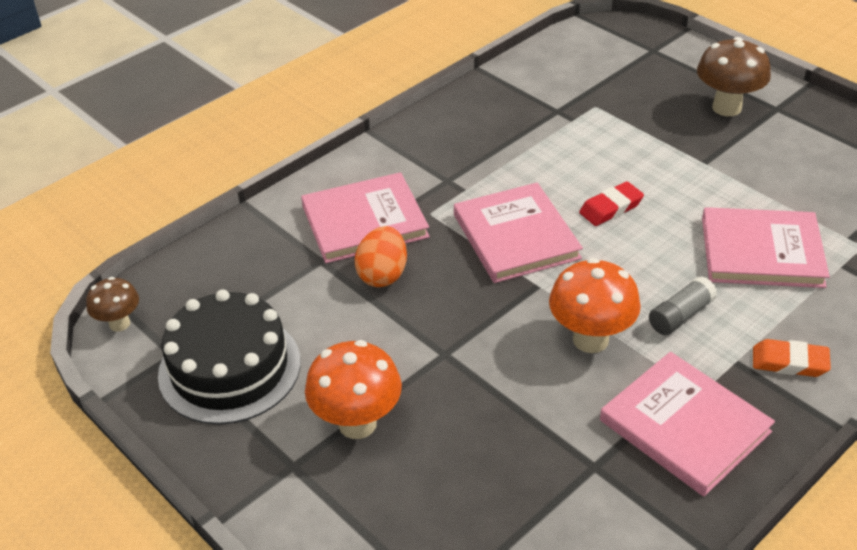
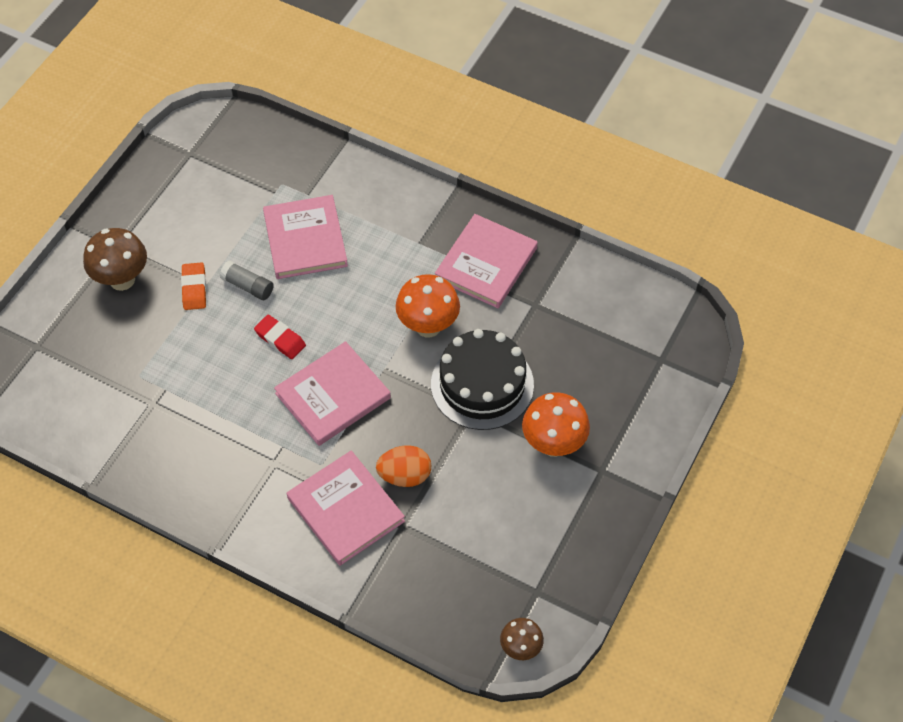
camera: 110 degrees left, 15 degrees up
(229, 368) = (535, 546): black cake -> black cake (482, 384)
(680, 315) = (387, 278): grey glue stick -> grey glue stick (248, 286)
(789, 362) = (411, 216): orange eraser -> orange eraser (194, 288)

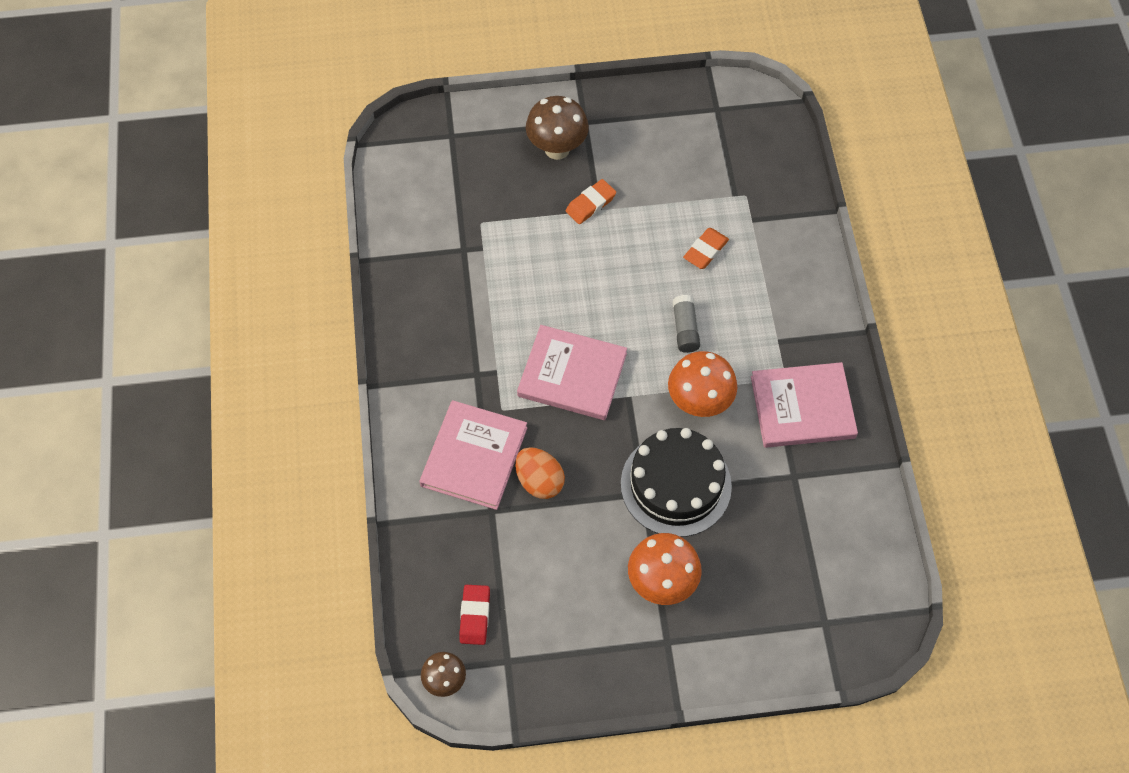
camera: 55 degrees right, 5 degrees up
(248, 286) = (625, 240): grey glue stick -> grey glue stick (685, 329)
(280, 339) = (594, 299): red eraser -> red eraser (475, 616)
(305, 239) = (705, 251): pink book -> orange eraser

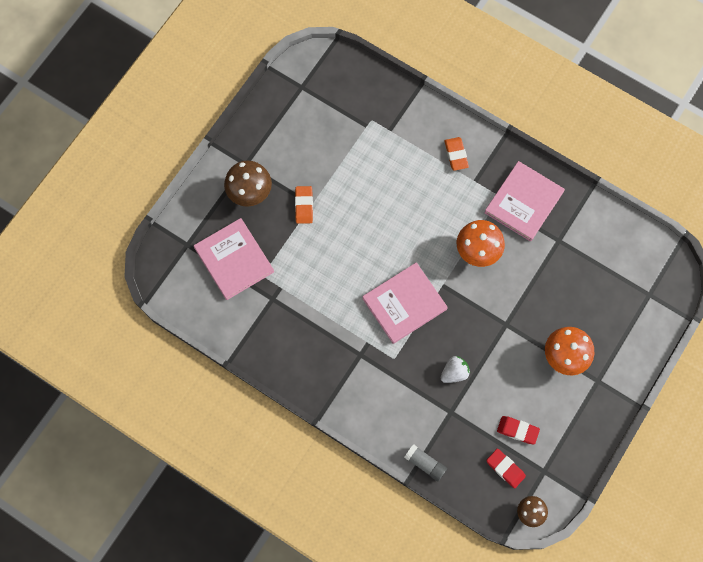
camera: 50 degrees left, 10 degrees up
(474, 456) = (410, 396): pink book -> pink book (234, 260)
(531, 596) = (517, 430): none -> red eraser
(539, 481) = (454, 372): orange egg -> white strawberry
(676, 484) = (514, 304): black cake -> none
(685, 329) = (427, 222): grey glue stick -> grey glue stick (425, 464)
(705, 251) = (388, 170): orange eraser -> orange eraser (456, 155)

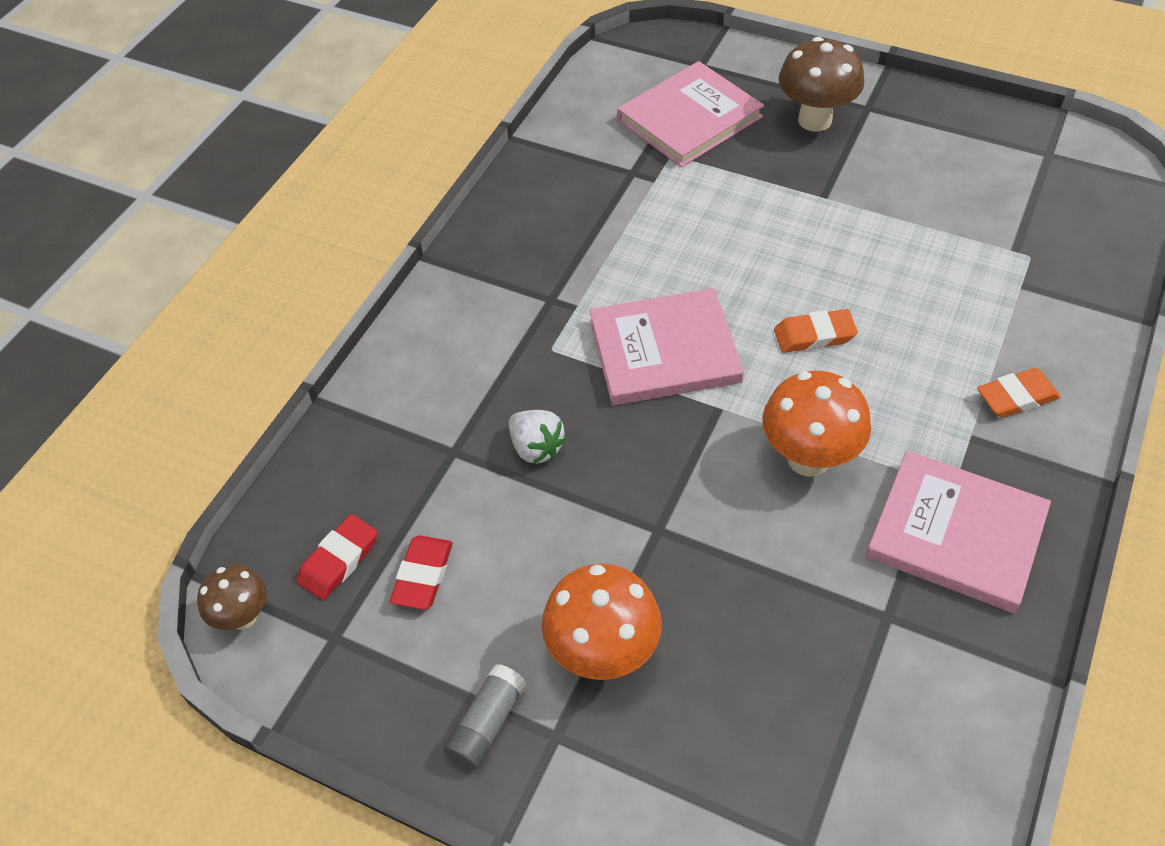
camera: 85 degrees right, 20 degrees down
(304, 206) = (817, 187): orange eraser -> orange eraser (814, 335)
(404, 304) = (664, 351): pink book -> pink book turned 60 degrees counterclockwise
(425, 464) = (346, 421): grey glue stick -> grey glue stick (487, 724)

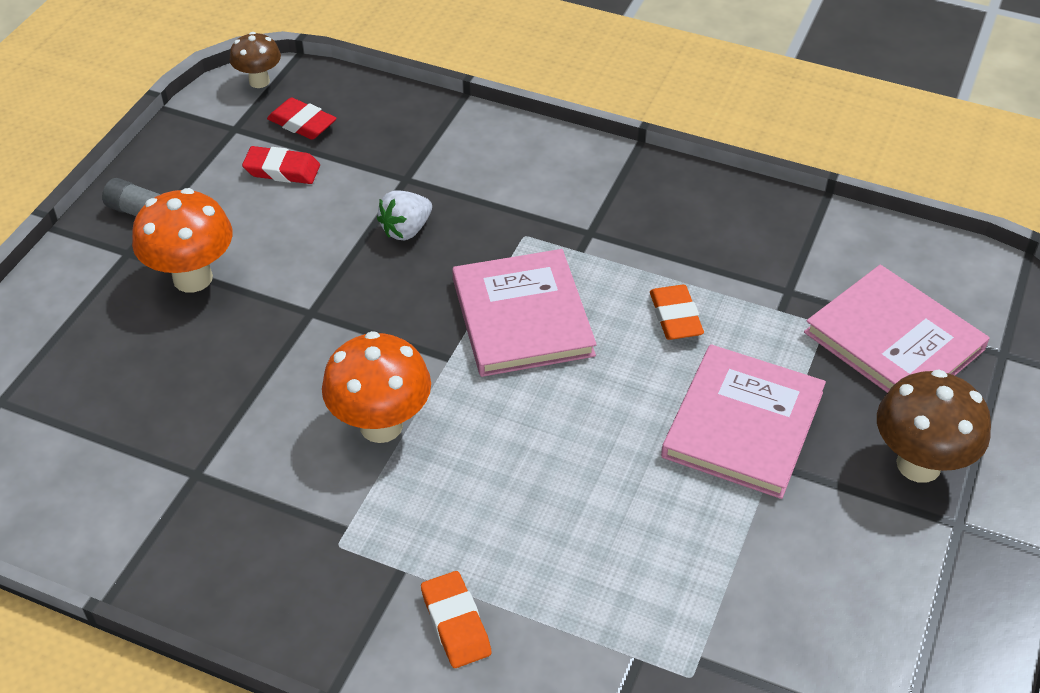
camera: 85 degrees right, 5 degrees down
(814, 335) = (546, 440): orange eraser -> orange eraser (675, 317)
(956, 534) = (279, 540): pink book -> pink book (743, 424)

